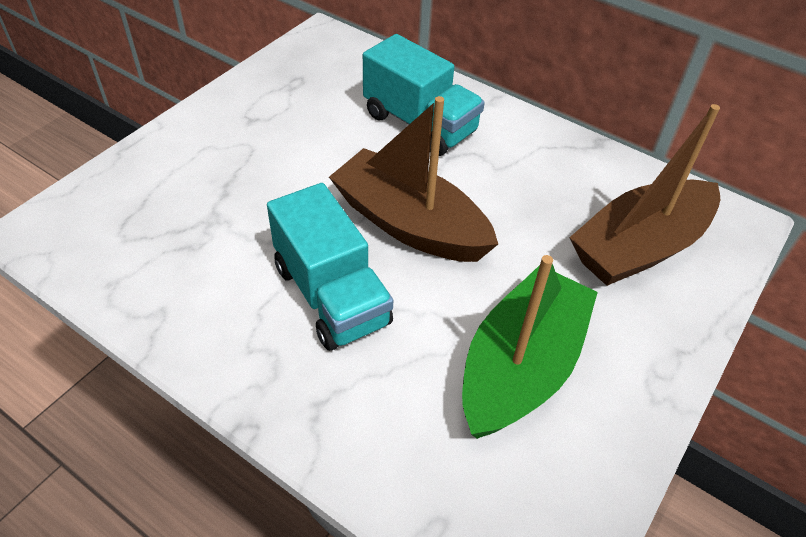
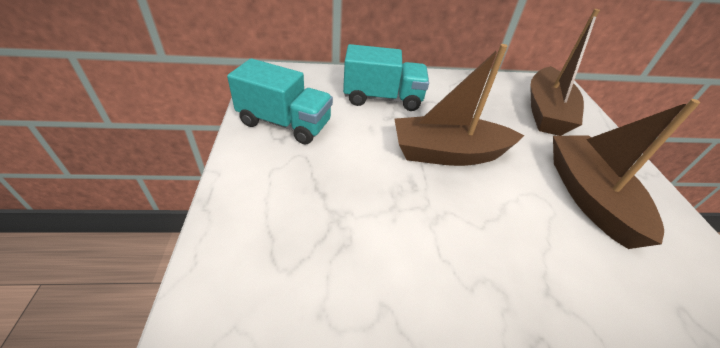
camera: 40 degrees left, 5 degrees down
(331, 295) = (465, 219): turquoise truck -> turquoise truck (285, 123)
(521, 366) = (589, 196): green boat -> brown boat

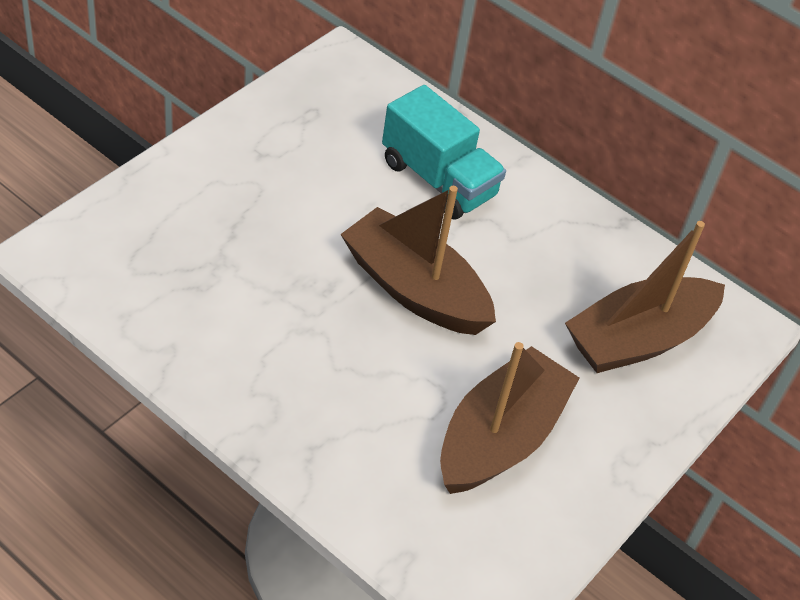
camera: 40 degrees right, 5 degrees up
(285, 123) = (285, 139): turquoise truck -> none

